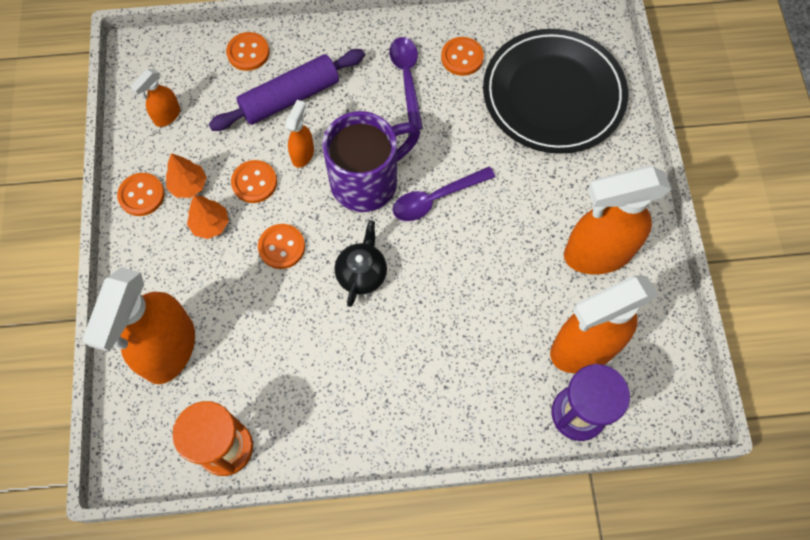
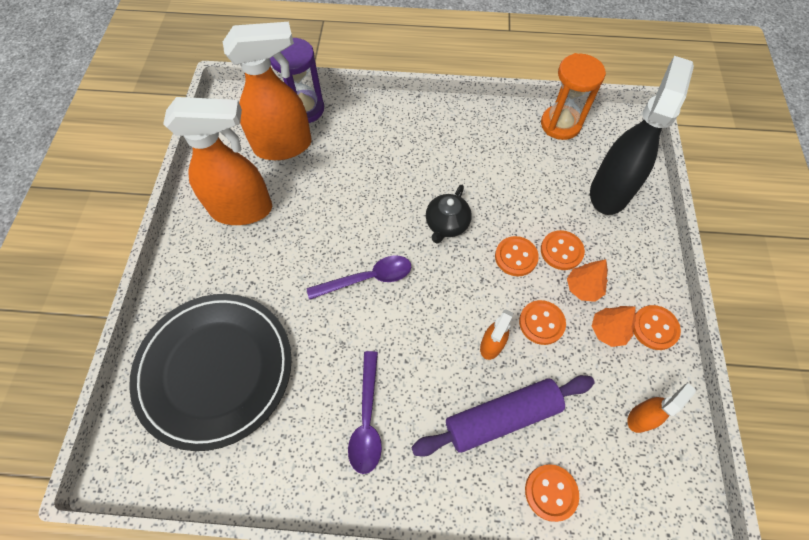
camera: 170 degrees left, 5 degrees down
(169, 350) = (610, 191): orange spray bottle -> black spray bottle
(367, 181) = (430, 306): purple mug -> none
(462, 57) = (297, 437): orange button -> orange button (561, 251)

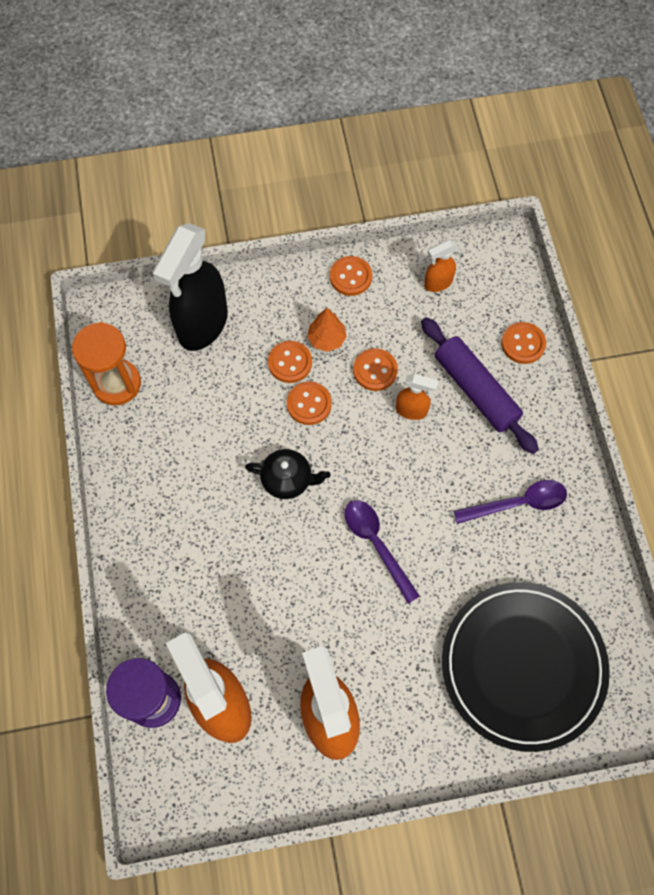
camera: 105 degrees left, 5 degrees up
(608, 331) = (365, 314): orange tree -> none
(610, 191) = (202, 325): black spray bottle -> black spray bottle turned 75 degrees counterclockwise
(641, 417) = (437, 283): orange spray bottle -> orange spray bottle turned 60 degrees counterclockwise

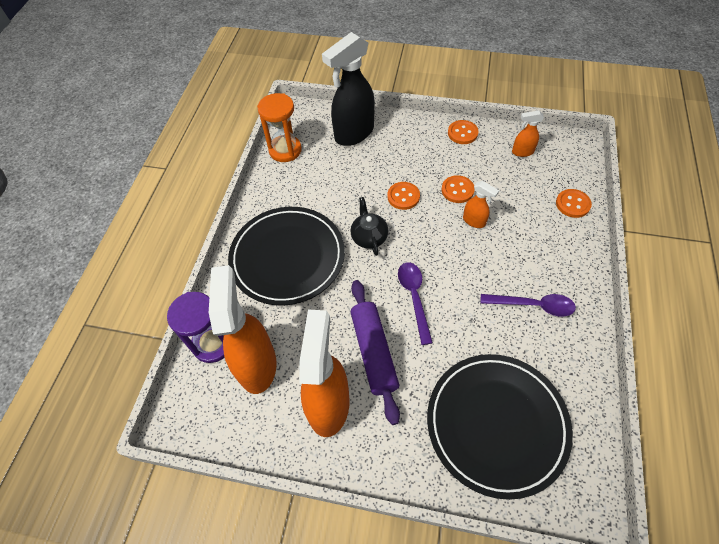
camera: 25 degrees right, 10 degrees down
(194, 547) = (287, 257): none -> black plate
(288, 479) = (369, 237): black teapot -> black teapot turned 135 degrees counterclockwise
(290, 362) = (401, 169): orange button -> none
(327, 339) = (431, 163): orange tree -> none
(475, 390) = (526, 222): purple rolling pin -> purple rolling pin (374, 352)

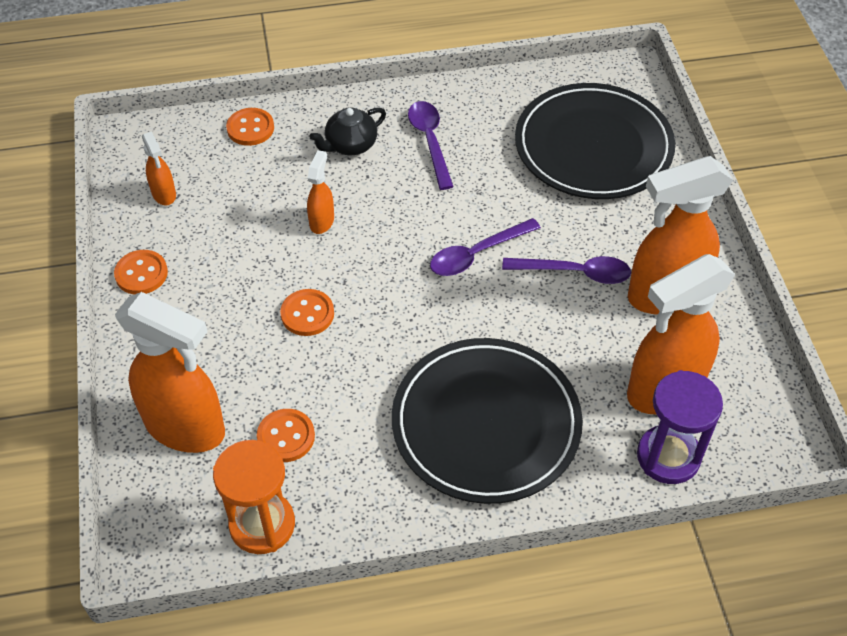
camera: 115 degrees left, 5 degrees down
(353, 134) = (186, 427): black spray bottle -> orange spray bottle
(369, 237) = (402, 333): black teapot -> black teapot (350, 145)
(374, 352) = (575, 273): purple rolling pin -> purple spoon
(457, 190) = (269, 252): orange button -> orange button (286, 437)

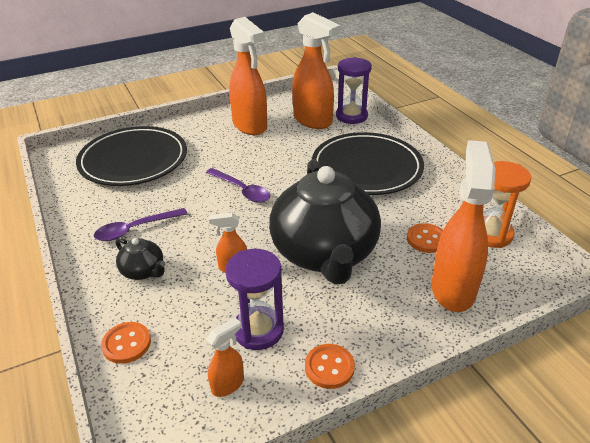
camera: 105 degrees left, 15 degrees down
(217, 227) = (258, 330): none -> purple hourglass
(307, 314) = (324, 254): orange button -> black teapot
(575, 273) = (244, 154): purple spoon -> none

